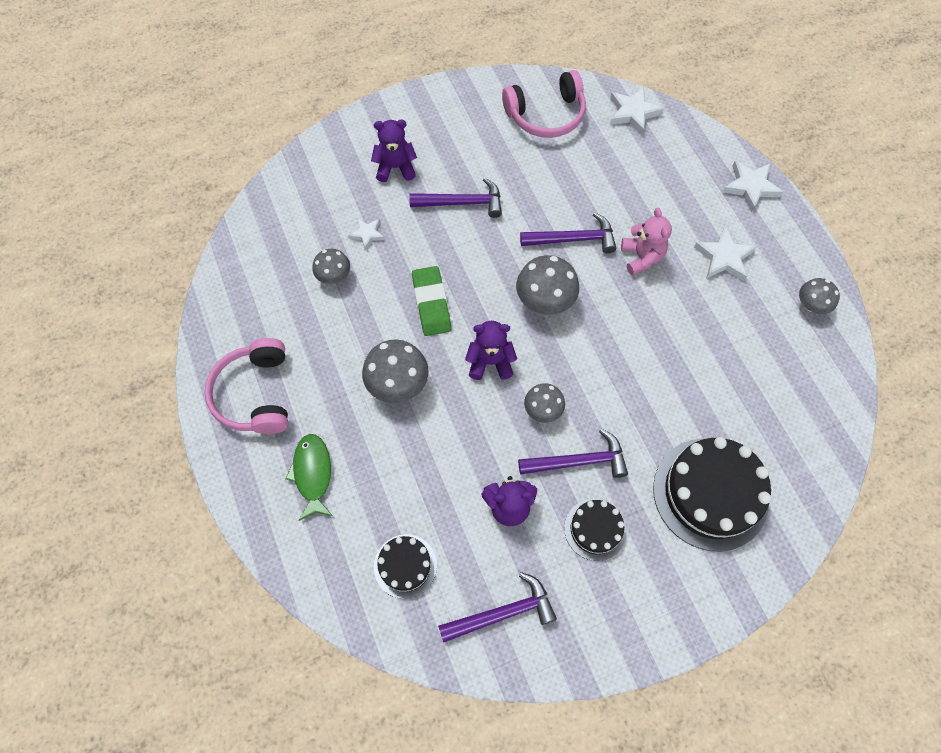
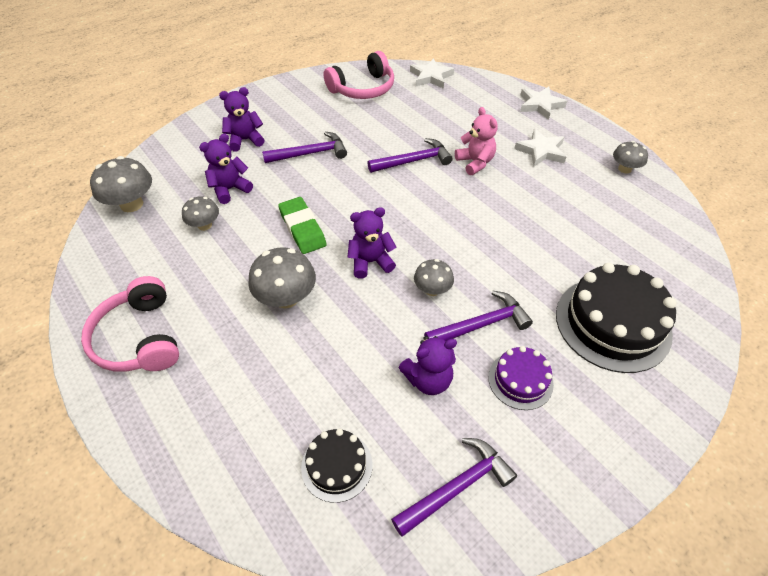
camera: 15 degrees left, 15 degrees down
(313, 474) = (214, 398): green fish -> none
(367, 234) = (230, 189): white star -> purple teddy bear
(545, 300) = (404, 207): grey mushroom -> grey mushroom (131, 204)
(595, 529) = (520, 380): black cake -> purple cake

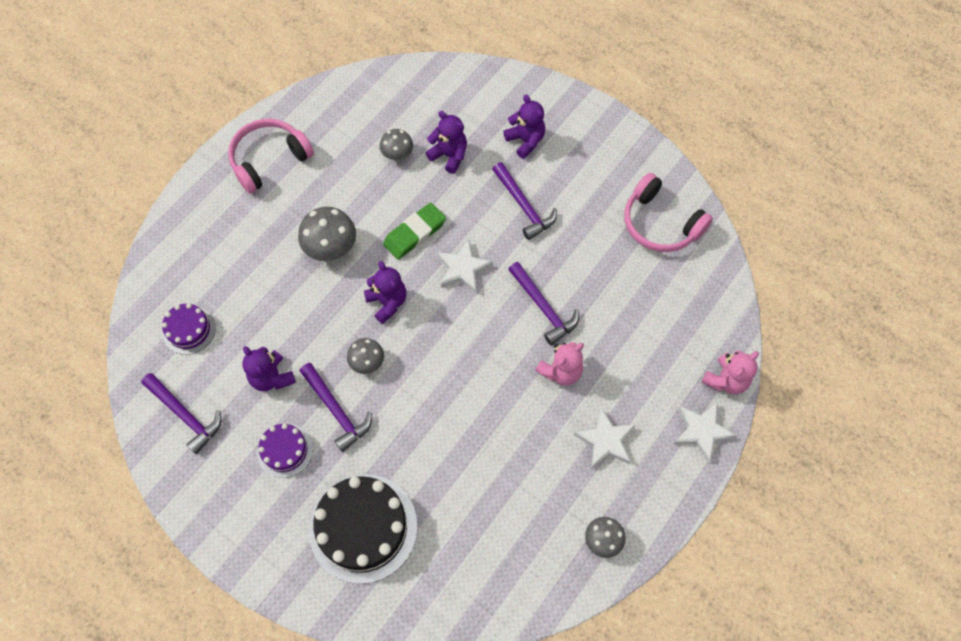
camera: 75 degrees right, 15 degrees up
(131, 204) = (407, 87): grey mushroom -> none
(337, 466) = (189, 330): black cake -> purple cake
(431, 77) = (715, 292): white star -> white star (463, 269)
(502, 87) = (726, 380): none -> pink teddy bear

